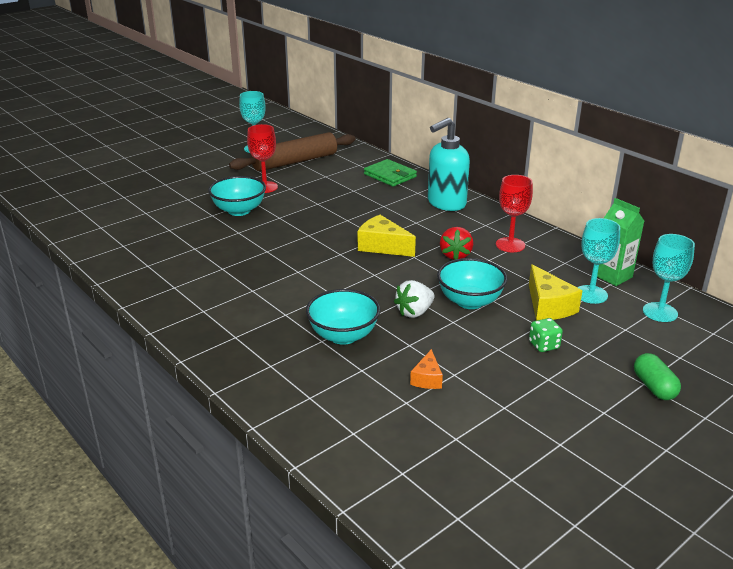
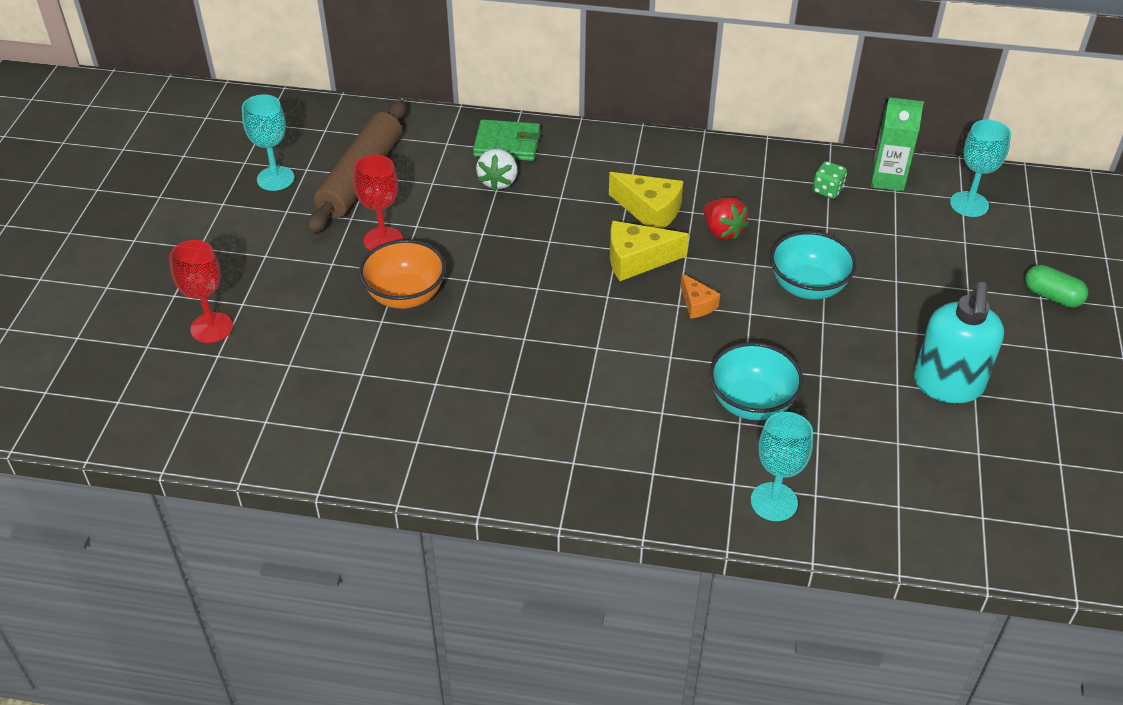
camera: 40 degrees left, 15 degrees up
(239, 210) = (405, 295): turquoise bowl -> orange bowl
(414, 312) = (777, 332): white strawberry -> white strawberry (498, 181)
(427, 378) = (883, 404): orange cheese -> orange cheese (697, 304)
(446, 203) = (622, 158): turquoise soap dispenser -> turquoise soap dispenser (947, 385)
(510, 245) = (755, 187): red goblet -> red goblet (211, 328)
(544, 345) = (927, 302): green dice -> green dice (827, 190)
(548, 306) = (878, 251): yellow cheese -> yellow cheese (650, 211)
(591, 294) = (895, 214): turquoise goblet -> turquoise goblet (774, 502)

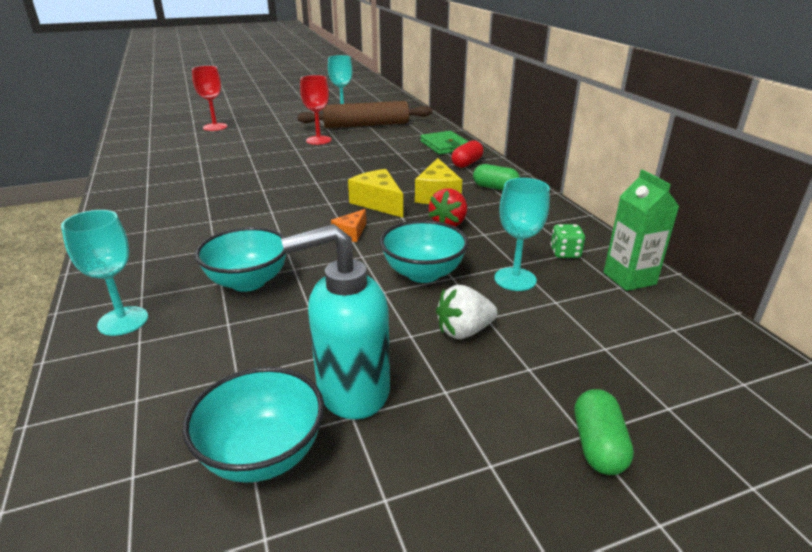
camera: 60 degrees right, 15 degrees down
(405, 295) = (276, 154): orange bowl -> none
(498, 181) = (406, 151): white strawberry -> white strawberry (464, 331)
(580, 153) = (467, 163): none -> red capsule
(663, 164) = (495, 188): none -> green capsule
(969, 204) = (671, 336): turquoise goblet -> turquoise goblet (515, 279)
(991, 448) = (263, 454): none -> turquoise bowl

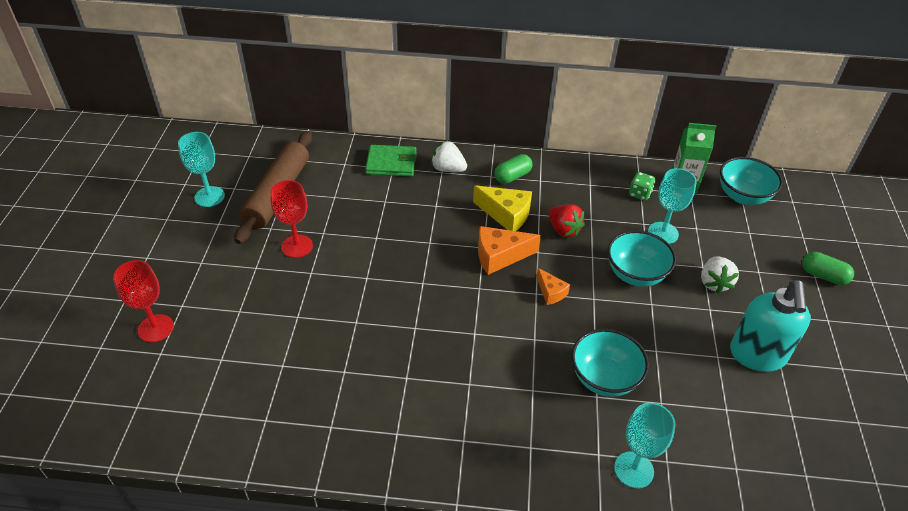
camera: 65 degrees left, 15 degrees up
(263, 454) = (801, 410): turquoise bowl -> turquoise bowl (742, 196)
(378, 203) = (500, 256): yellow cheese -> orange cheese
(467, 163) = (448, 169): red capsule -> white strawberry

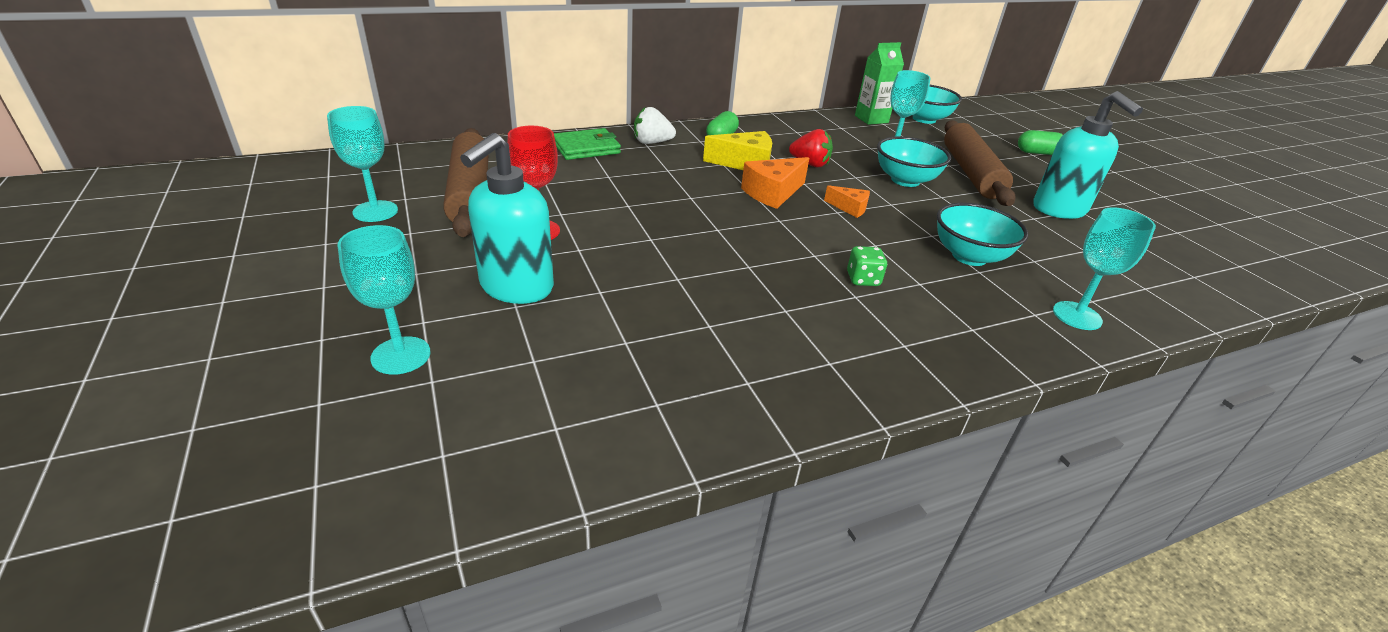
camera: 30 degrees left, 10 degrees down
(155, 328) = (401, 355): red goblet -> turquoise goblet
(249, 295) = (516, 287): none -> turquoise soap dispenser
(639, 194) = (845, 130): green dice -> green dice (863, 279)
(714, 283) = (970, 173): white strawberry -> brown rolling pin

